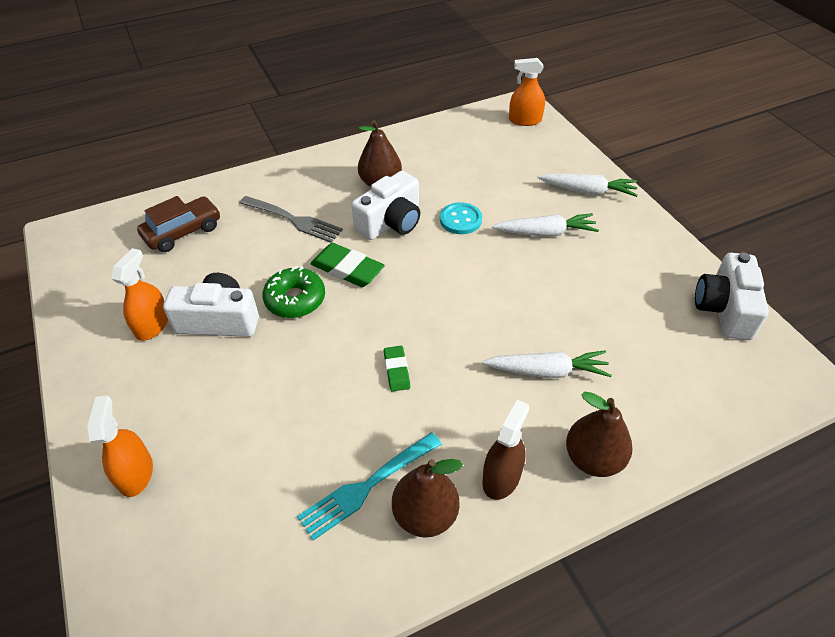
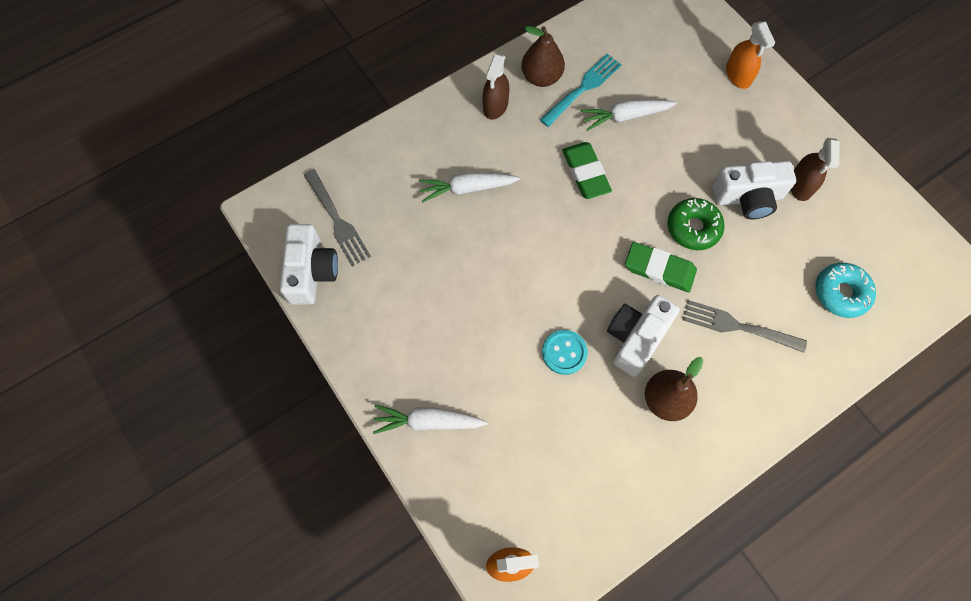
camera: 170 degrees right, 20 degrees up
(152, 325) = (800, 185): orange spray bottle -> brown spray bottle
(183, 232) = (841, 293): brown car -> turquoise donut
(396, 370) = (585, 173): green eraser -> green eraser, size x1.71
(545, 233) = (474, 346): white carrot -> white carrot (626, 116)
(593, 458) = (433, 126): brown pear -> none
(706, 355) = (337, 221): none -> grey fork

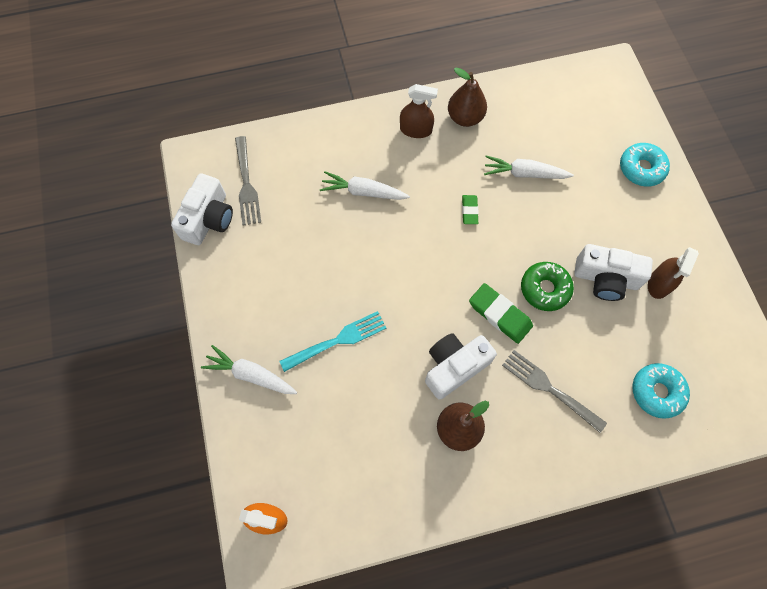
camera: 20 degrees right, 0 degrees up
(495, 106) = (416, 130): brown spray bottle -> brown spray bottle turned 120 degrees counterclockwise
(564, 352) = (387, 357): turquoise button -> none
(583, 88) = (497, 138): turquoise fork -> turquoise fork (337, 340)
(585, 173) = (469, 211): green eraser -> green eraser, size x0.59
(738, 75) = (641, 169): orange spray bottle -> turquoise donut

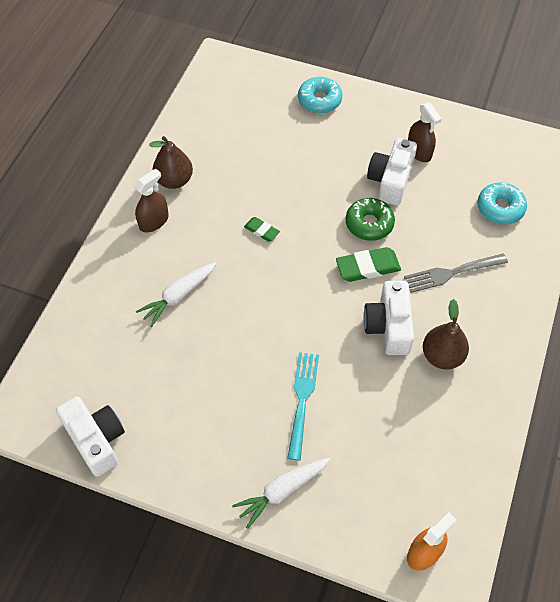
camera: 55 degrees left, 10 degrees down
(246, 184) = (88, 386): grey fork -> none
(525, 174) = (261, 173): white carrot -> none
(605, 279) = (390, 180): white camera -> white camera turned 150 degrees clockwise

